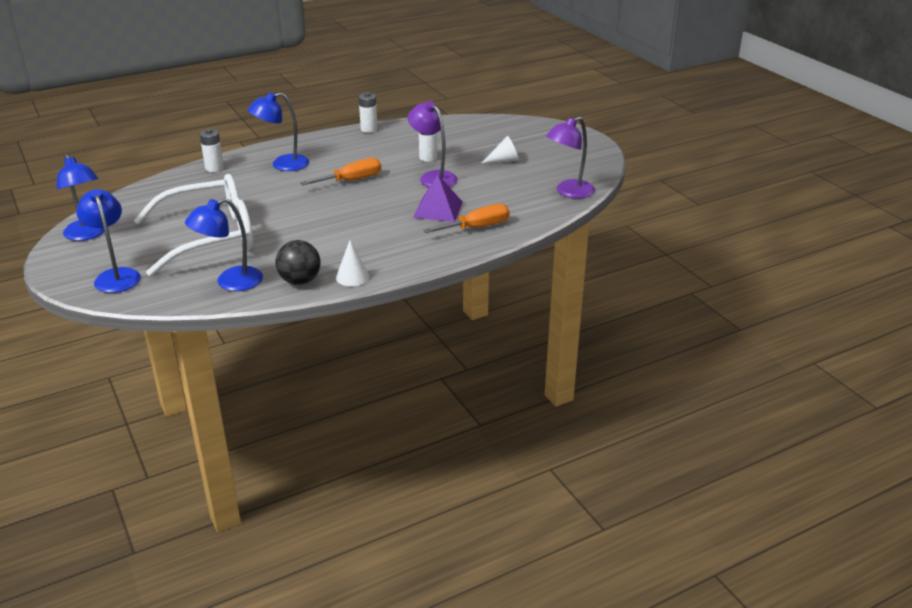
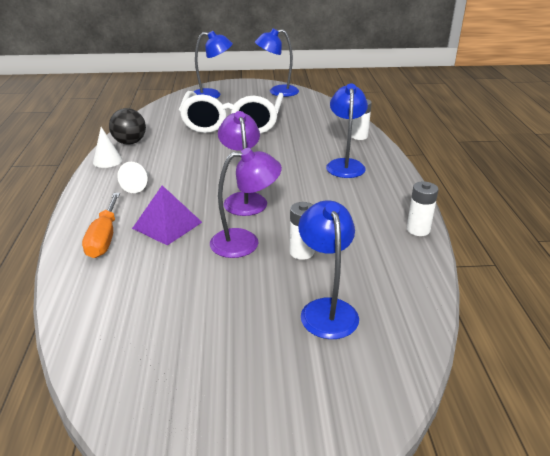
camera: 115 degrees right, 0 degrees up
(230, 282) = (160, 122): blue lamp -> blue lamp (326, 309)
(352, 180) = (280, 192): orange screwdriver -> none
(504, 160) = (245, 316): white cone -> white cone (138, 185)
(569, 192) = (96, 344): purple lamp -> purple lamp (243, 199)

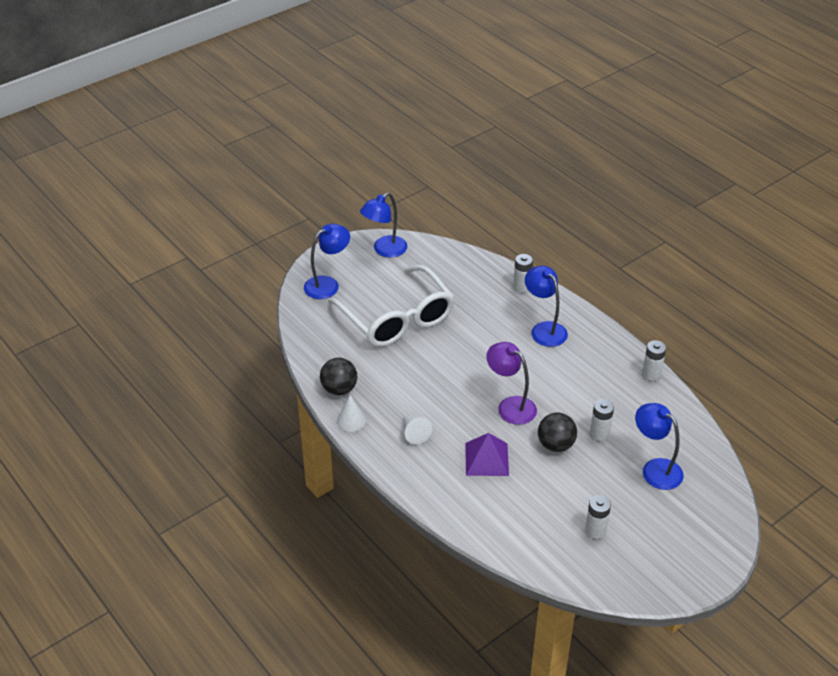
camera: 35 degrees left, 10 degrees up
(104, 238) = (458, 494): orange screwdriver -> none
(181, 333) = (595, 530): none -> white battery
(245, 242) = (555, 445): purple lamp -> black ball

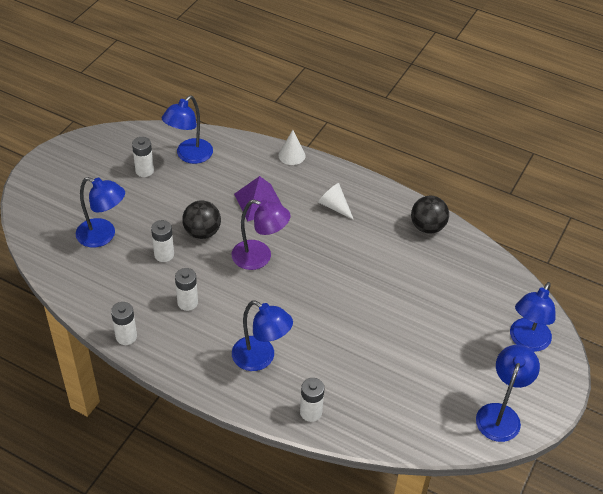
camera: 155 degrees right, 5 degrees up
(351, 420) = (396, 202): white cone -> white cone (291, 155)
(396, 318) = (425, 322): white glasses -> none
(540, 534) = (189, 156): none -> blue lamp
(590, 386) = (187, 302): none -> white battery

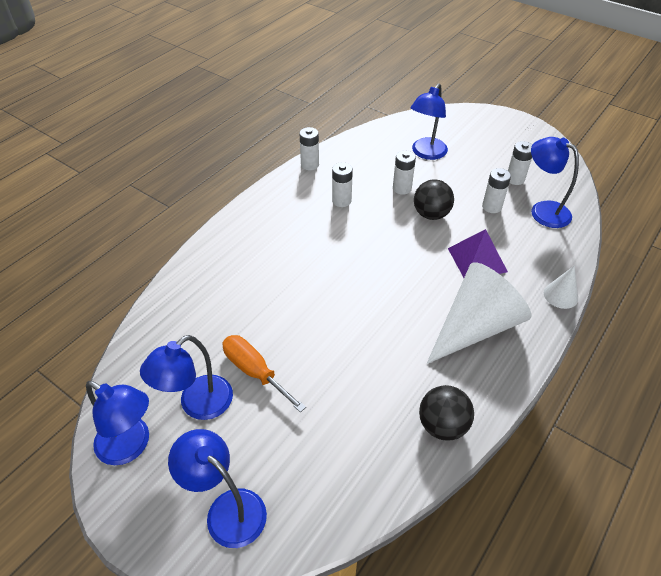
camera: 100 degrees right, 0 degrees up
(259, 257) = (395, 254): purple lamp -> none
(260, 358) = (266, 244): blue lamp -> blue lamp (197, 405)
(311, 412) = (195, 274): white battery -> white battery (491, 207)
(334, 206) = (475, 327): white cone -> white cone, size x2.19
(411, 343) = (255, 371): none -> orange screwdriver

